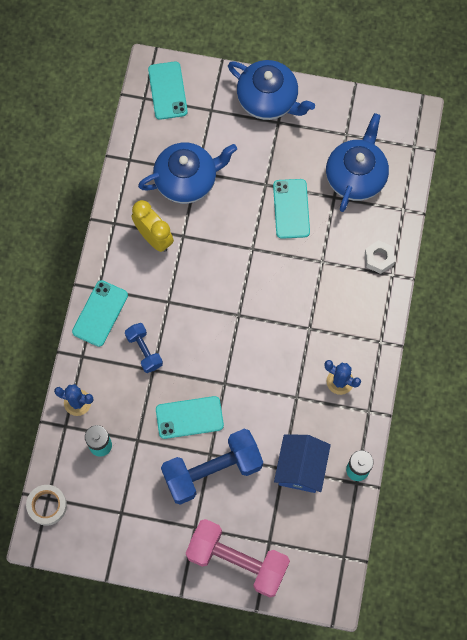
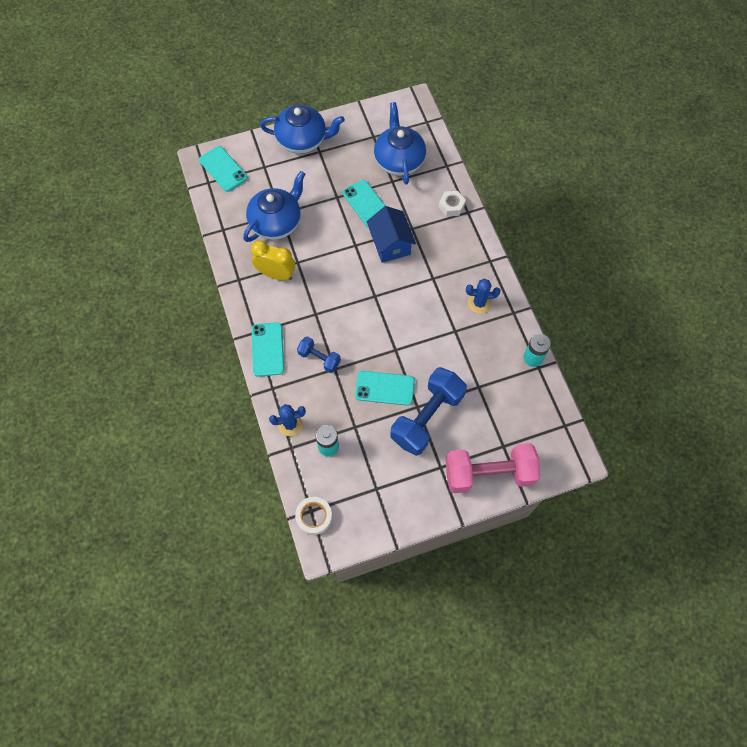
camera: 30 degrees left, 5 degrees down
(189, 417) = (385, 388): turquoise phone -> turquoise phone turned 45 degrees clockwise
(301, 468) = (491, 379): blue house -> blue house (390, 244)

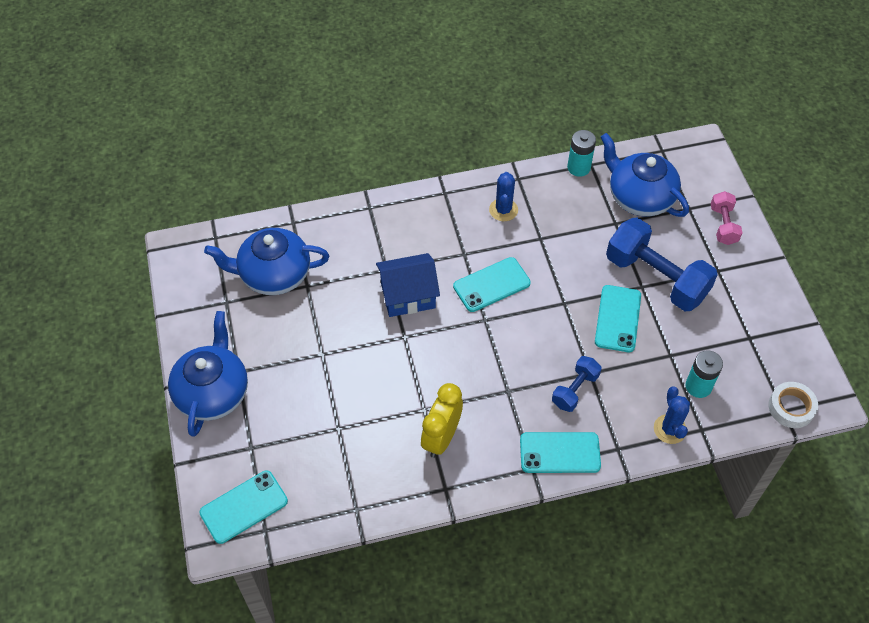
camera: 85 degrees left, 10 degrees down
(276, 222) = (354, 434): blue teapot -> blue teapot (639, 197)
(366, 204) = (340, 319): turquoise phone -> turquoise phone (491, 285)
(451, 206) = (358, 223): white nut -> none
(489, 473) = (723, 225): pink dumbbell -> pink dumbbell, size x0.51

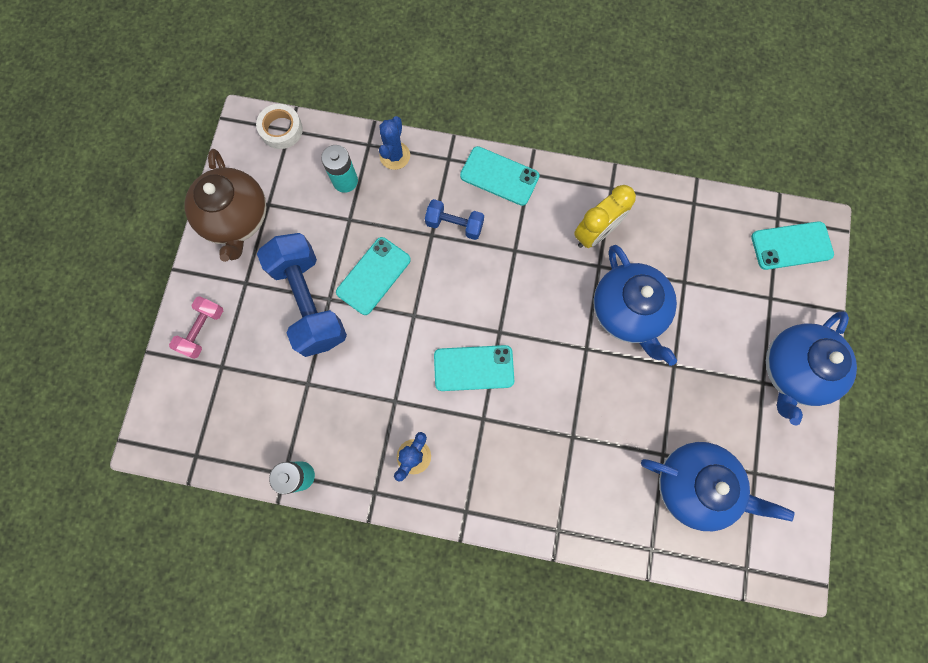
camera: 155 degrees left, 20 degrees up
(408, 295) = (563, 394): blue house -> none
(575, 390) = (454, 225): blue dumbbell -> blue dumbbell turned 45 degrees clockwise
(639, 197) = (262, 404): blue teapot -> blue teapot (628, 311)
(766, 315) = (236, 218): none -> brown teapot

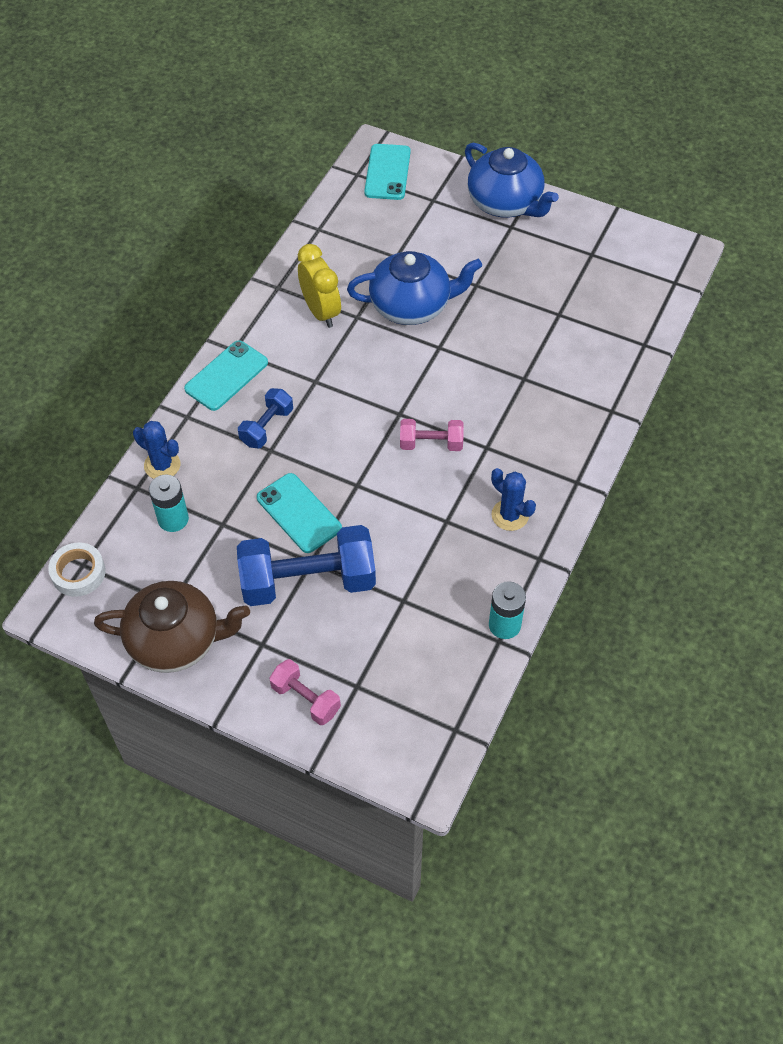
camera: 75 degrees left, 20 degrees down
(473, 368) = (431, 444): turquoise phone -> pink dumbbell
(694, 485) = (592, 299): blue teapot -> none

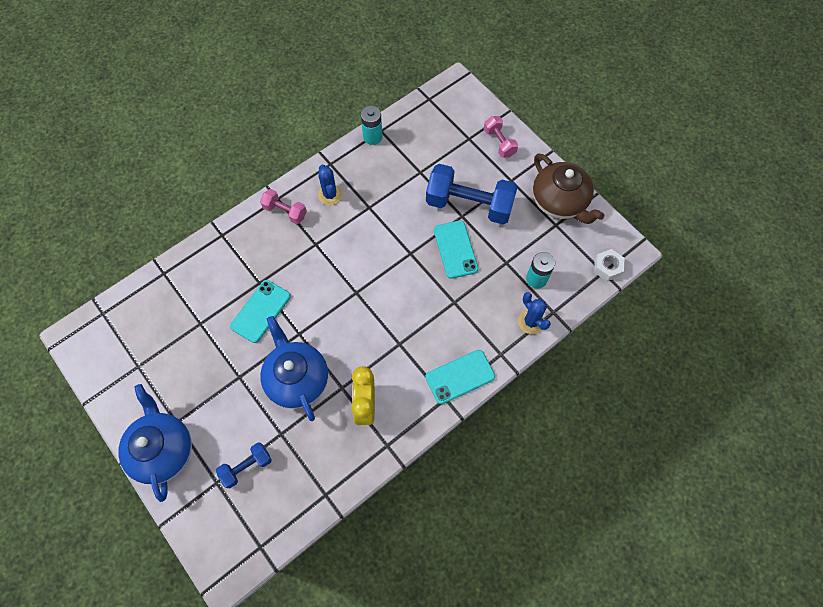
camera: 155 degrees left, 10 degrees up
(78, 573) = (607, 267): white tape -> white nut
(176, 640) = (559, 202): brown teapot -> brown teapot turned 150 degrees counterclockwise
(267, 427) = (449, 321): blue dumbbell -> blue dumbbell (246, 467)
(387, 172) = (234, 536): turquoise phone -> turquoise phone (260, 311)
(411, 306) = (297, 379): blue teapot -> blue teapot turned 45 degrees clockwise
(431, 444) = (348, 261): pink dumbbell -> pink dumbbell (285, 211)

